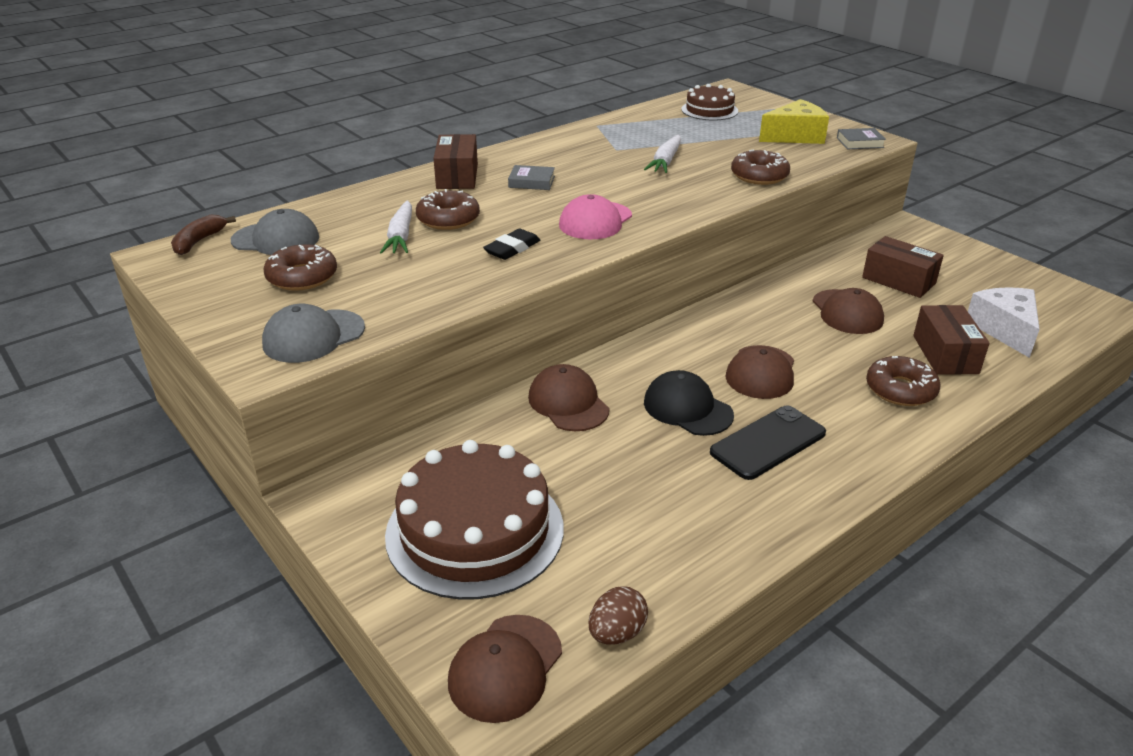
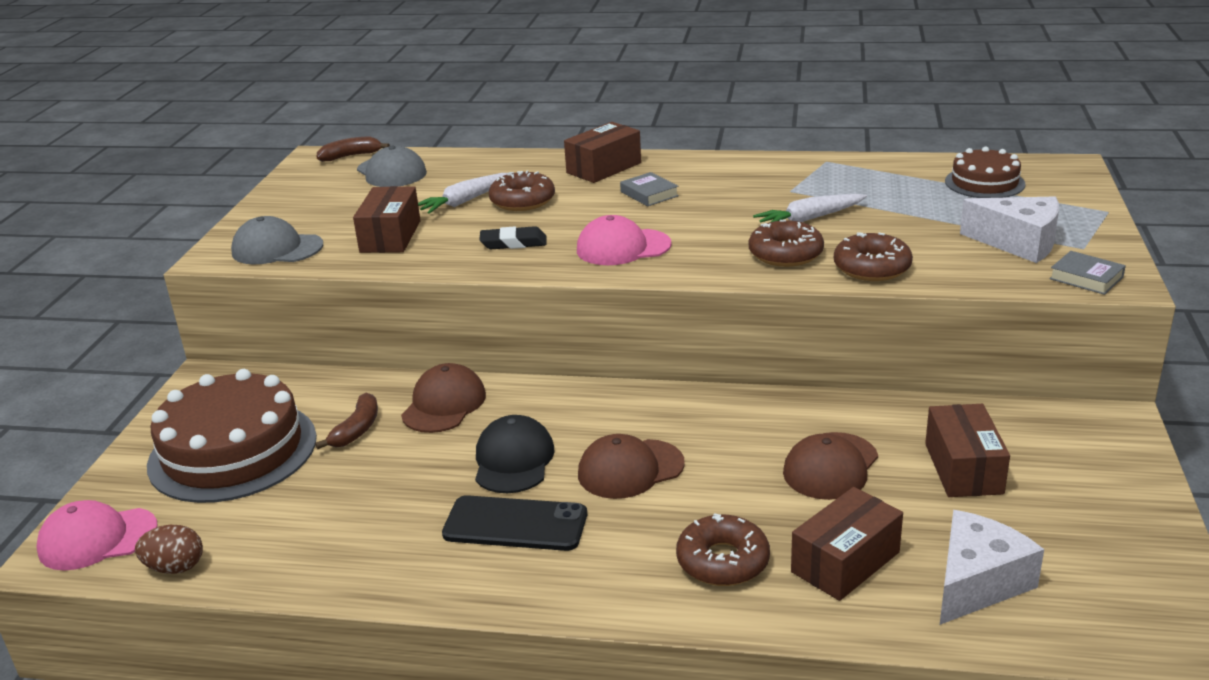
camera: 50 degrees right, 5 degrees down
(302, 277) = (351, 205): brown donut -> brown donut (785, 254)
(399, 284) = (390, 236): none -> brown box
(505, 668) = (97, 539): brown cap -> pink cap
(542, 455) = (357, 429): none -> brown banana
(795, 136) = (1018, 243): yellow cheese -> white cheese

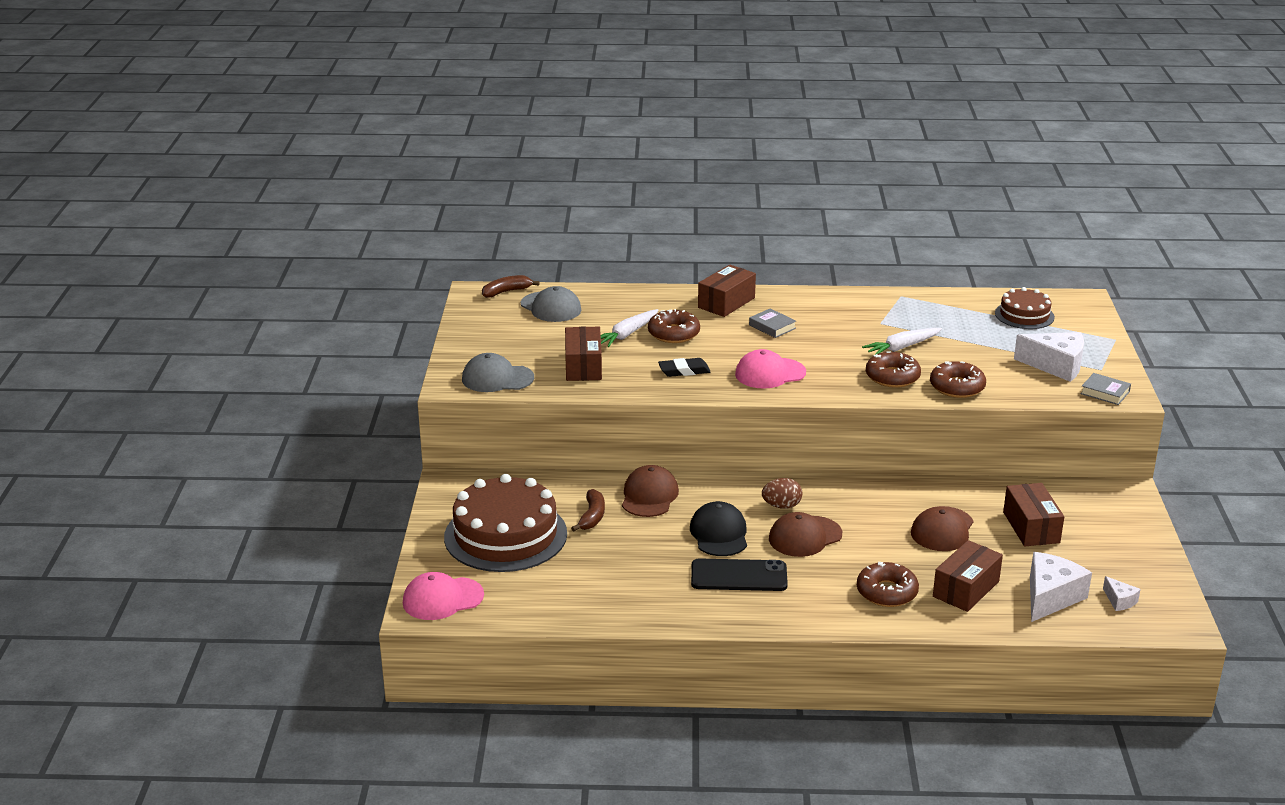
camera: 10 degrees left, 0 degrees up
(175, 567) = (512, 614): brown egg -> brown egg (781, 506)
(1090, 595) = (1119, 601): none -> white cheese

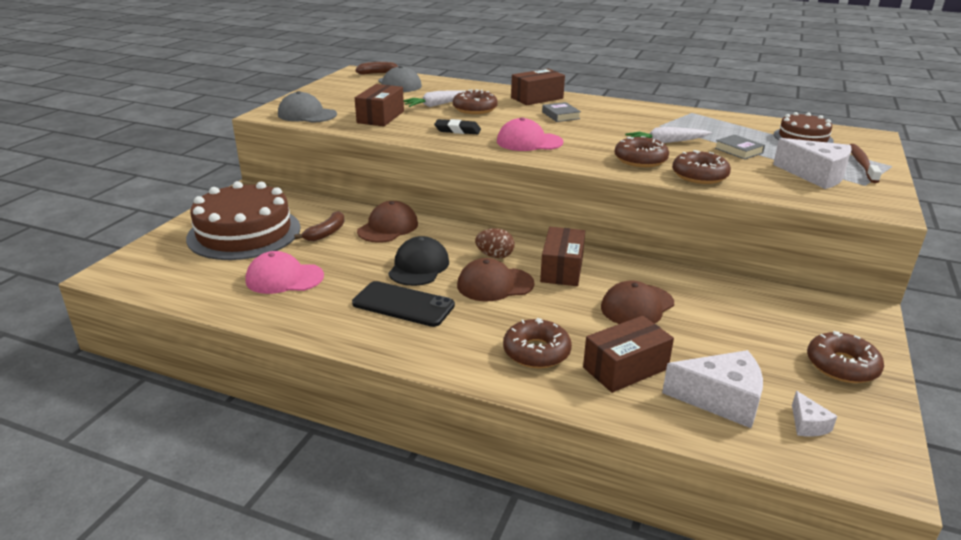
camera: 20 degrees right, 0 degrees up
(442, 599) = (139, 268): pink cap -> pink cap (284, 278)
(1031, 527) = (735, 323): brown box -> brown box (562, 269)
(1050, 597) = (721, 400): white cheese -> white cheese turned 45 degrees clockwise
(1089, 342) = (861, 164): none -> brown toothbrush
(1105, 392) = (861, 203): grey book -> grey book (738, 150)
(1127, 547) = (842, 366): none -> brown donut

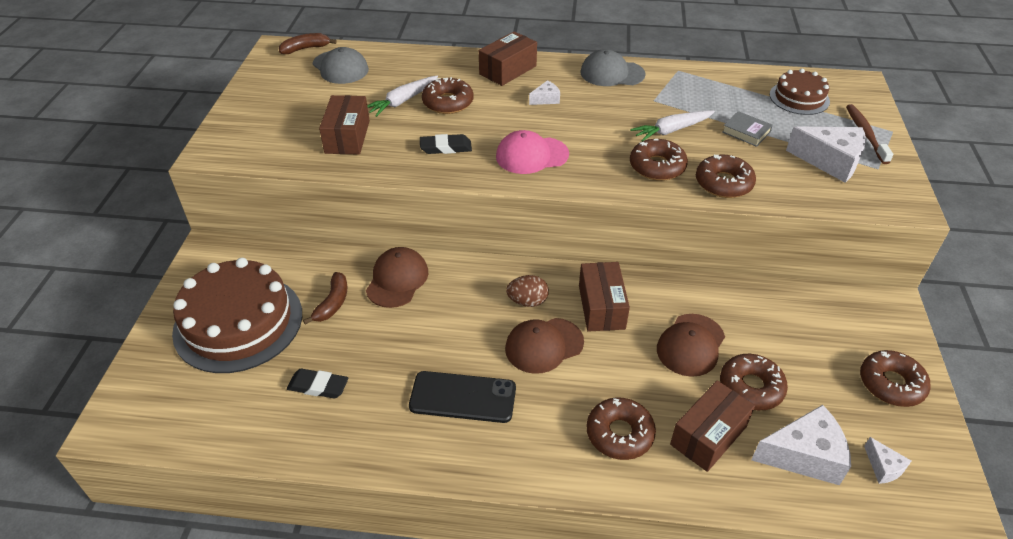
camera: 15 degrees left, 15 degrees up
(284, 278) = (318, 386): pink cap -> black eraser
(307, 114) = (257, 147): grey cap -> grey cap (612, 73)
(419, 266) = (455, 335): black cap -> none
(560, 115) = (546, 99): grey book -> white cheese
(685, 343) = (751, 387): none -> brown donut

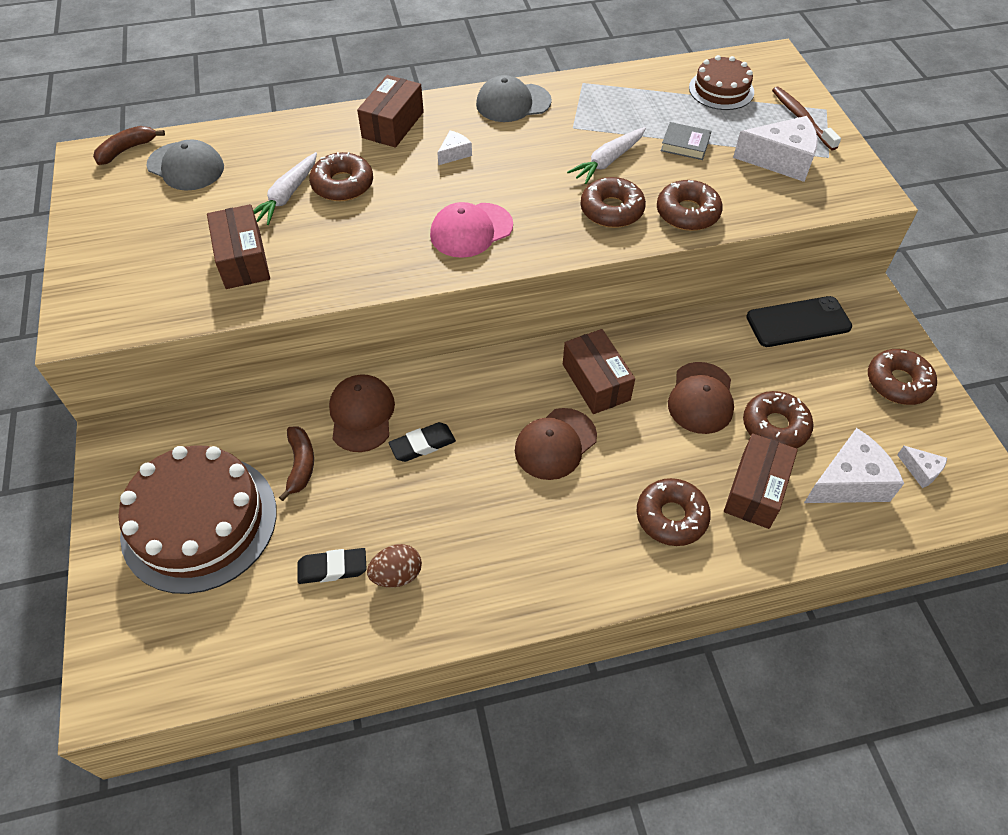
camera: 20 degrees left, 10 degrees up
(446, 147) = (368, 245): black eraser -> black eraser (422, 444)
(463, 397) = (496, 529): black phone -> black phone (798, 322)
(527, 301) = (516, 398): brown egg -> brown egg (397, 575)

